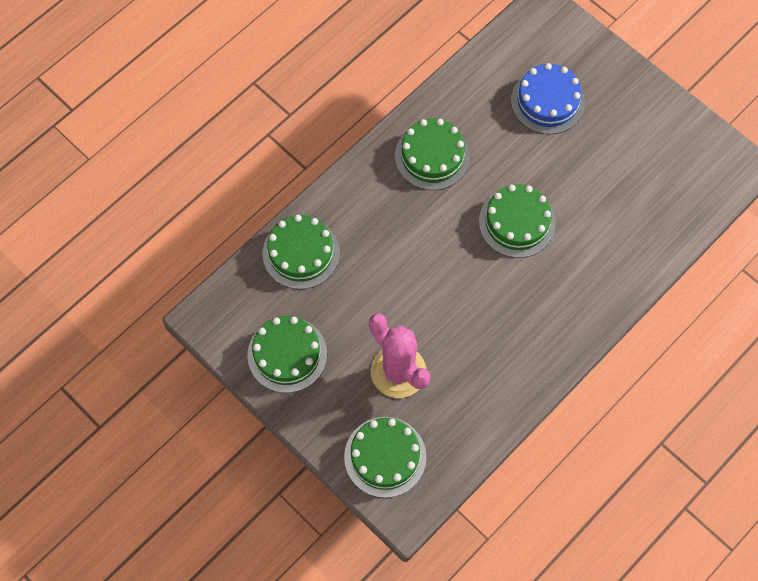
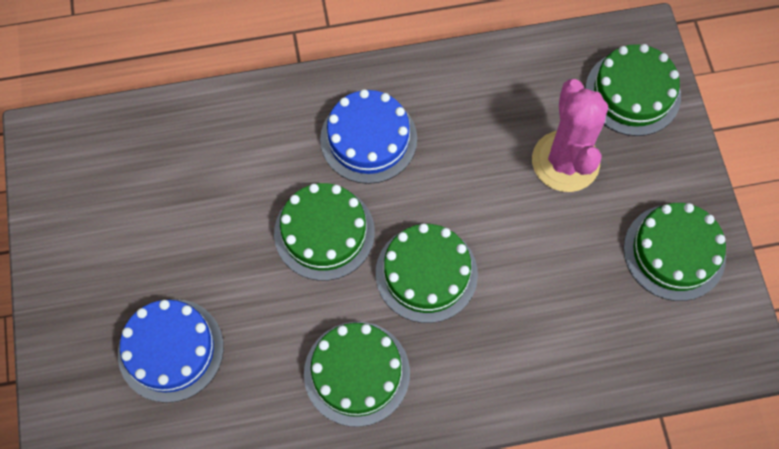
camera: 145 degrees left, 0 degrees up
(301, 253) = (590, 356): green cake -> green cake (426, 273)
(539, 301) = (368, 139): none -> blue cake

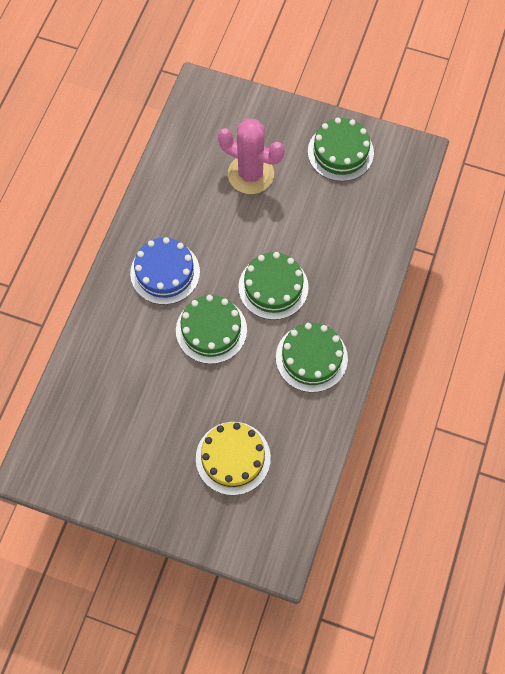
camera: 60 degrees left, 0 degrees up
(171, 350) = (233, 458): blue cake -> yellow cake
(632, 93) = (230, 114): green cake -> none

